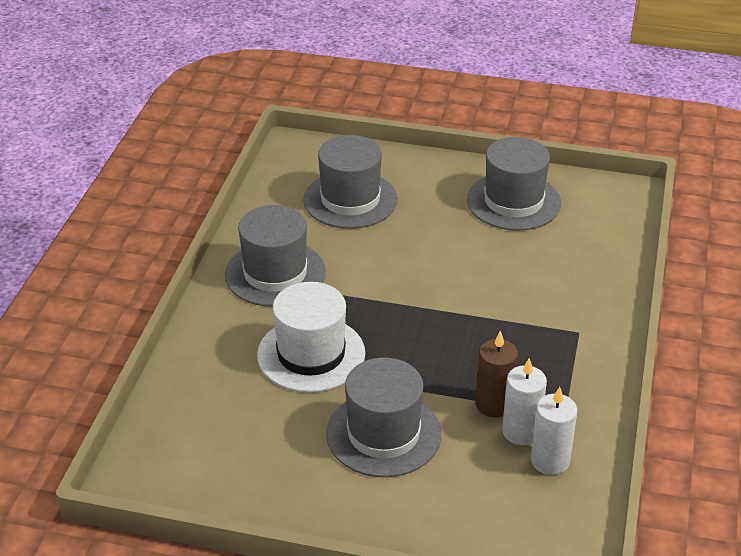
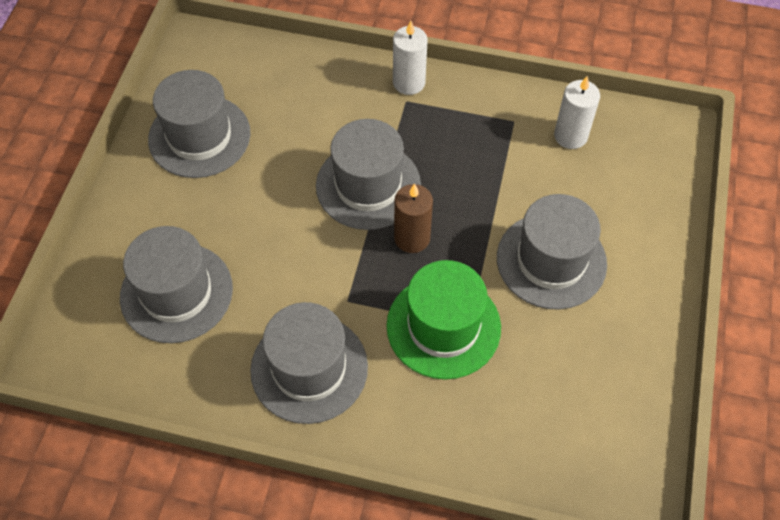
camera: 90 degrees left, 20 degrees up
(311, 354) = (443, 326): white hat -> green hat
(467, 306) = (368, 185): none -> grey hat
(493, 404) = (505, 172): brown candle -> brown candle (412, 238)
(521, 432) = (538, 154): white candle -> white candle (409, 82)

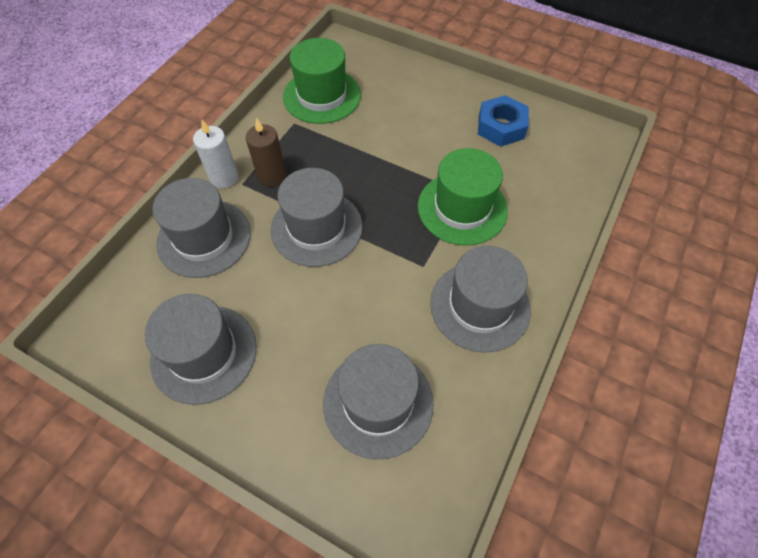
camera: 75 degrees left, 0 degrees up
(412, 238) = (378, 210): brown candle -> brown candle (272, 176)
(551, 260) = (423, 134): grey hat -> grey hat (204, 238)
(570, 136) = (322, 96): white candle -> green hat
(602, 351) = (501, 127): none -> blue nut

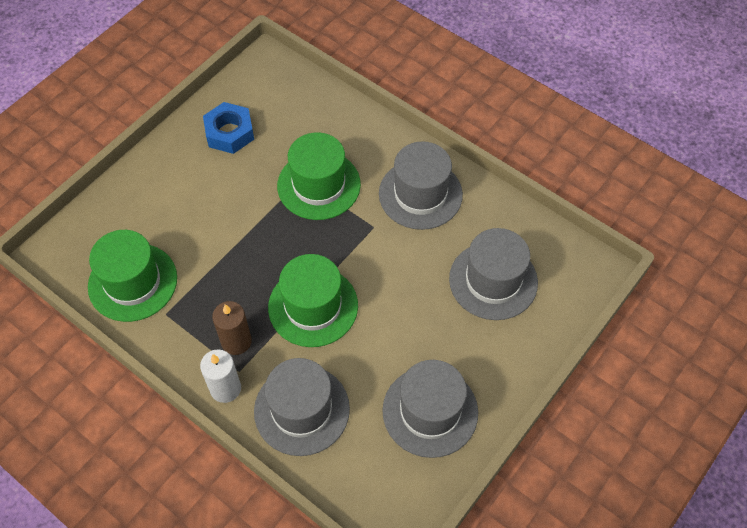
camera: 80 degrees left, 0 degrees up
(316, 228) = (313, 306): grey hat -> green hat

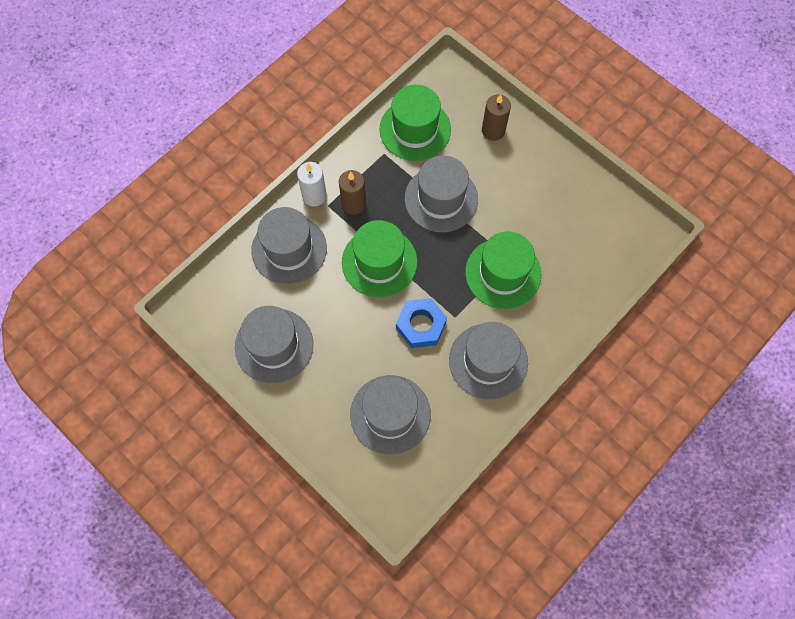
camera: 95 degrees right, 10 degrees up
(138, 201) = (493, 130): none -> brown candle
(228, 249) = (441, 199): none -> grey hat
(229, 133) = (565, 201): blue nut -> blue nut (421, 325)

